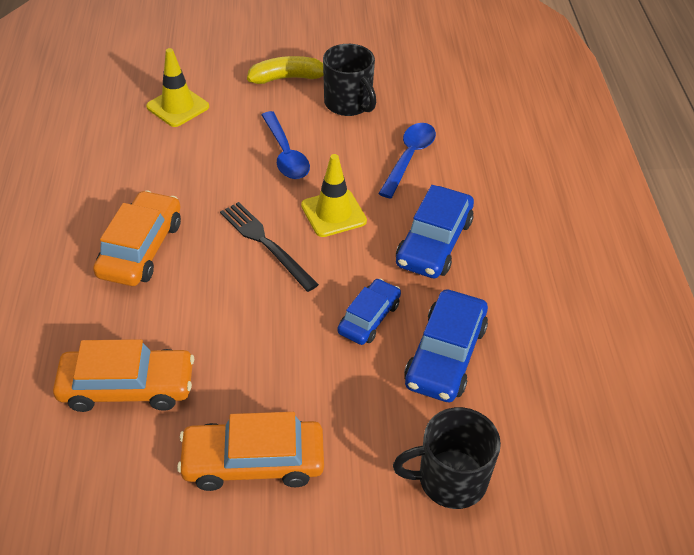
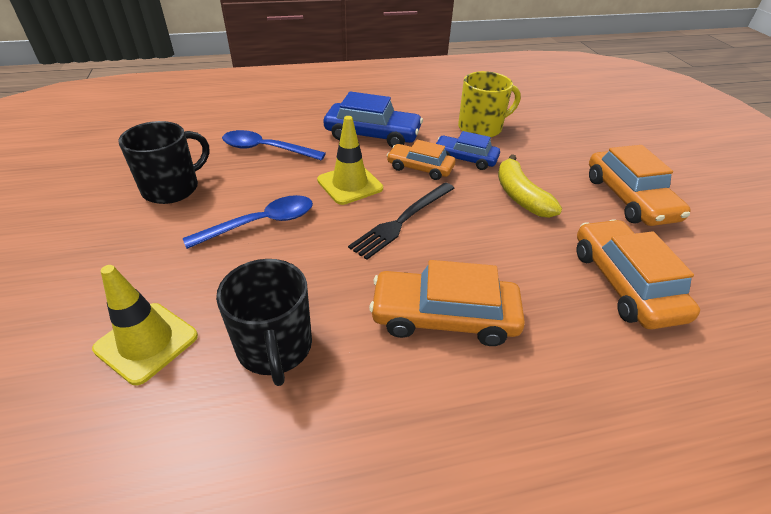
camera: 100 degrees left, 5 degrees down
(288, 78) = (105, 238): yellow banana -> yellow banana (520, 196)
(355, 273) = (420, 168): none -> orange car
(445, 355) = (481, 128): blue car -> yellow mug
(450, 479) = (573, 125): black mug -> black mug (275, 347)

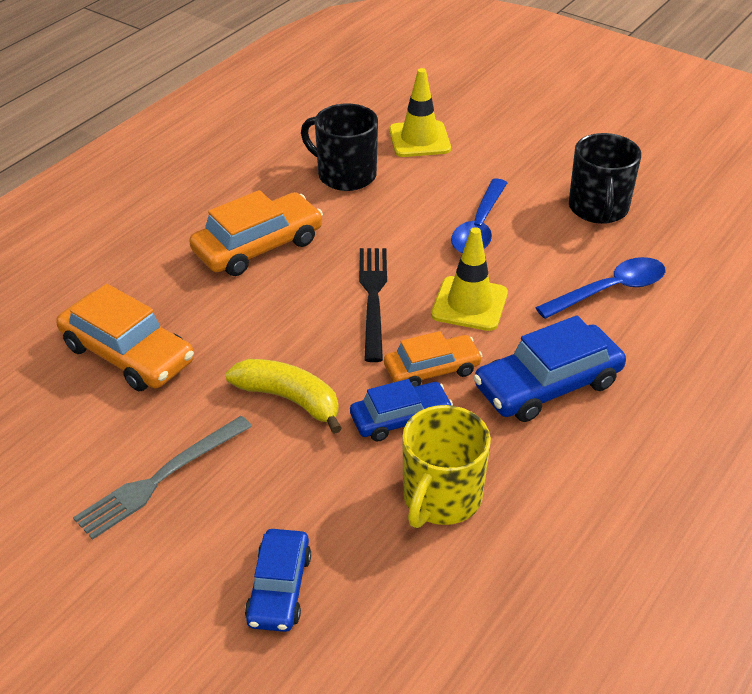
camera: 140 degrees right, 0 degrees up
(586, 137) = (279, 588): none -> blue car
(629, 198) = (161, 478): orange car -> grey fork

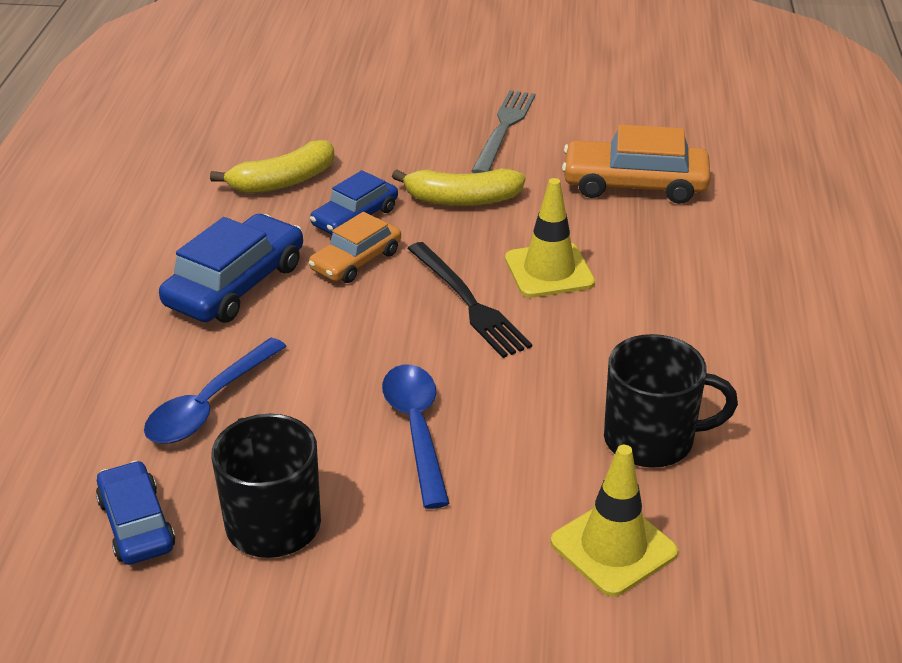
camera: 150 degrees right, 5 degrees down
(258, 246) = (643, 310): orange car -> none
(279, 588) = (361, 109): blue car -> blue car (136, 524)
(441, 498) = (283, 181): yellow mug -> yellow banana
(469, 304) = (362, 332): yellow traffic cone -> yellow traffic cone (549, 271)

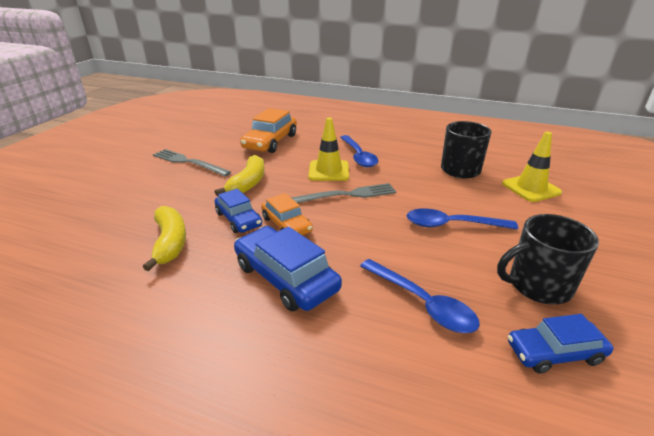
camera: 75 degrees left, 5 degrees down
(468, 302) = (345, 195): black fork -> grey fork
(633, 296) = (358, 156): none -> blue spoon

